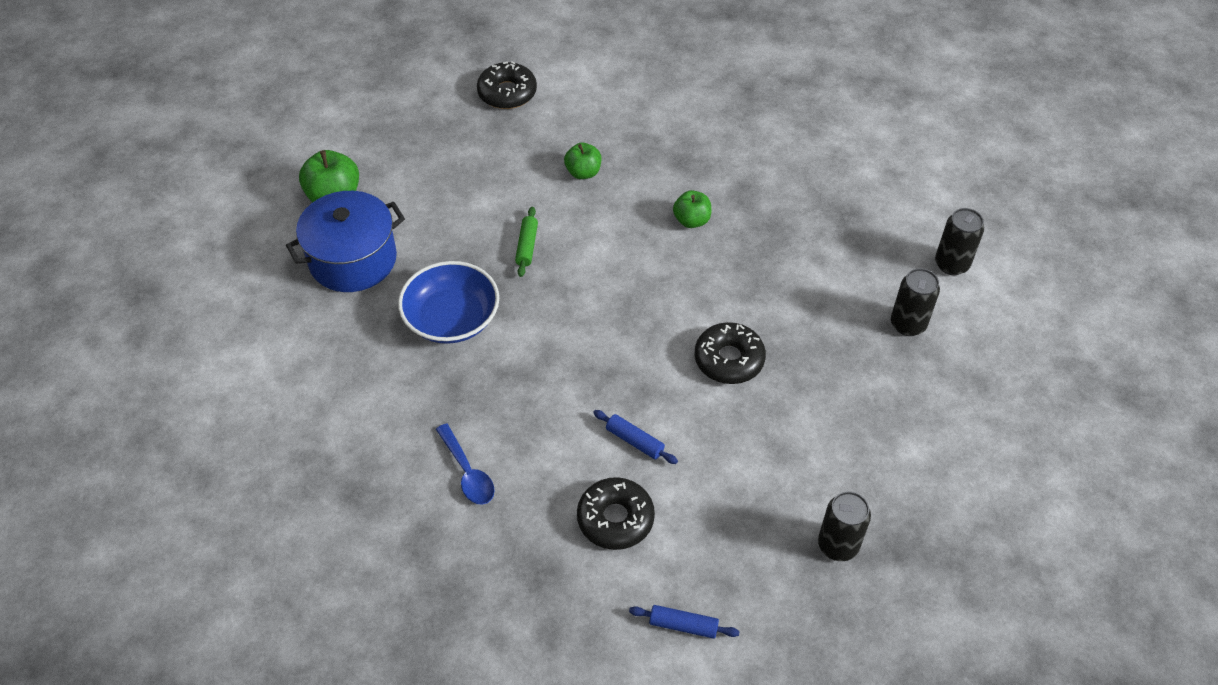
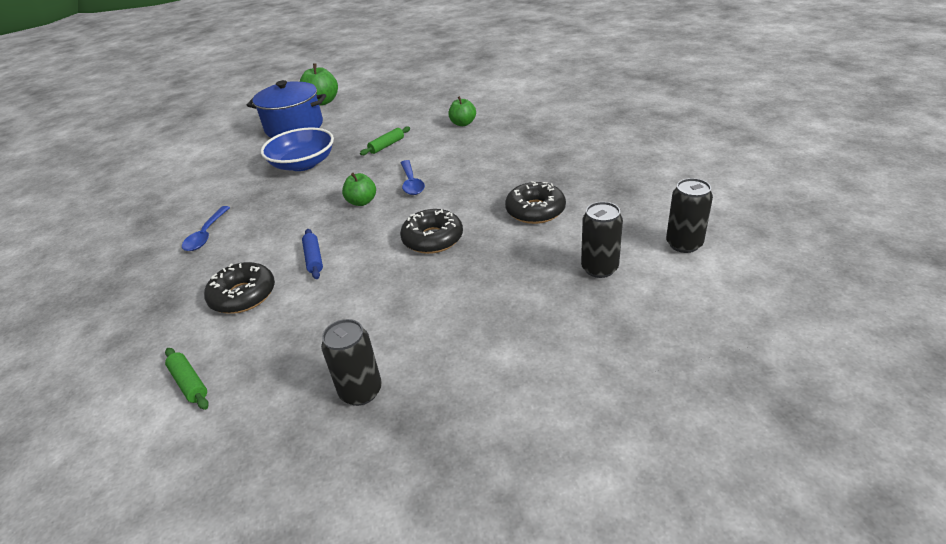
camera: 40 degrees right, 15 degrees down
(507, 93) = (465, 83): black donut -> black donut (535, 210)
(624, 293) = (411, 183): none -> blue spoon
(683, 625) = (189, 383): blue rolling pin -> green rolling pin
(691, 220) = (501, 161): green apple -> green apple (362, 202)

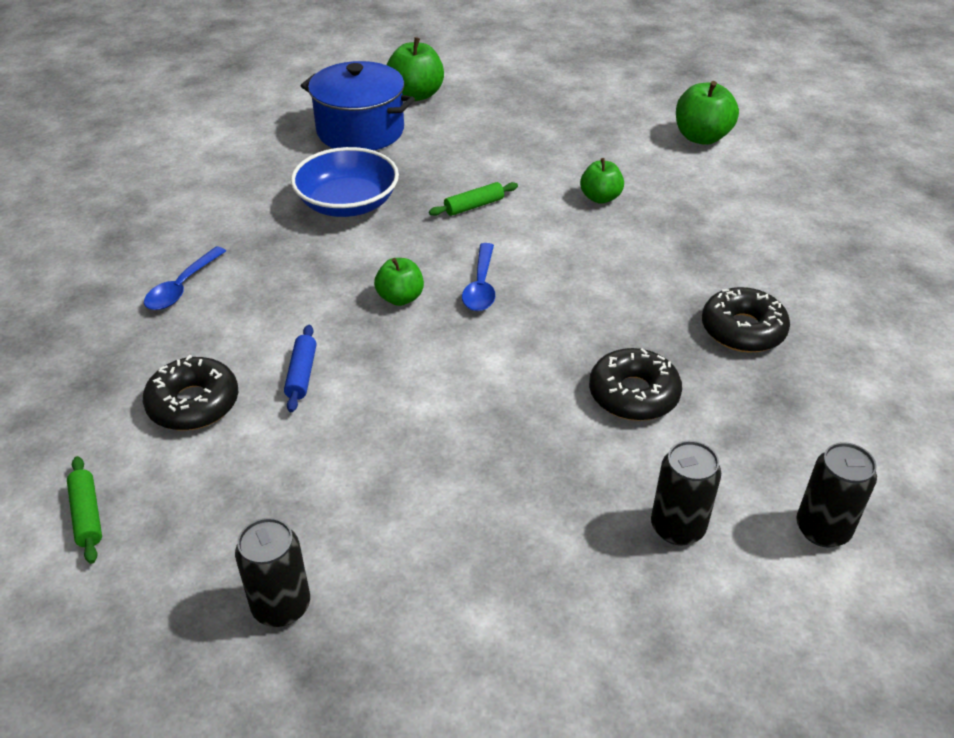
camera: 15 degrees right, 5 degrees up
(432, 239) = (469, 395): black donut -> black donut (743, 330)
(507, 83) = (701, 137): none -> green apple

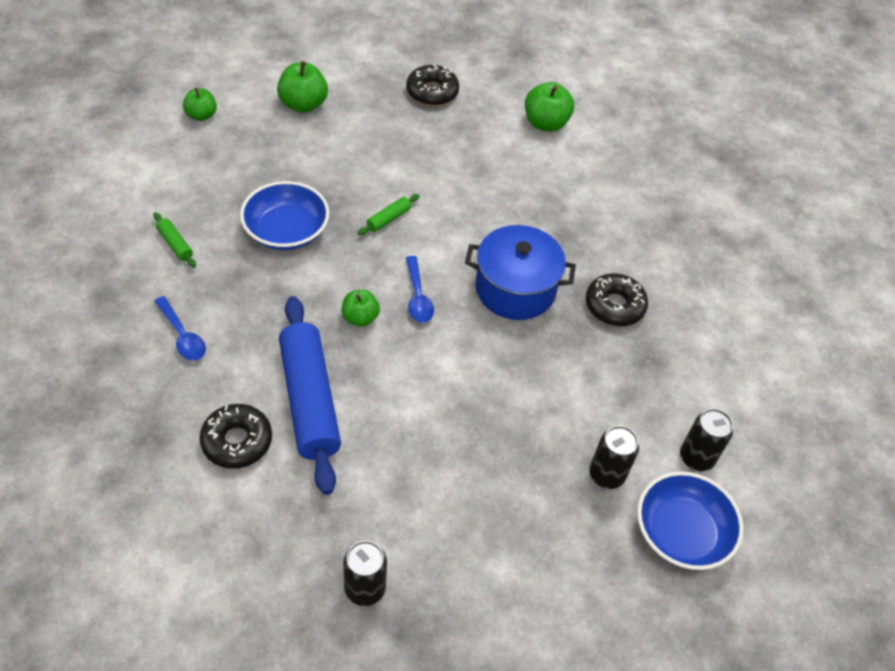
camera: 20 degrees left, 10 degrees up
(87, 515) = (197, 549): green rolling pin -> green rolling pin (175, 244)
(182, 287) = (182, 336): blue spoon -> blue spoon turned 45 degrees counterclockwise
(301, 374) = (309, 400): blue rolling pin -> blue rolling pin, size x2.48
(360, 131) = (269, 151): blue pot -> blue pot (515, 289)
(600, 198) = (484, 196): green apple -> green apple (201, 115)
(633, 394) = (553, 374): black donut -> black donut (432, 92)
(776, 625) = (681, 533): none -> blue bowl

